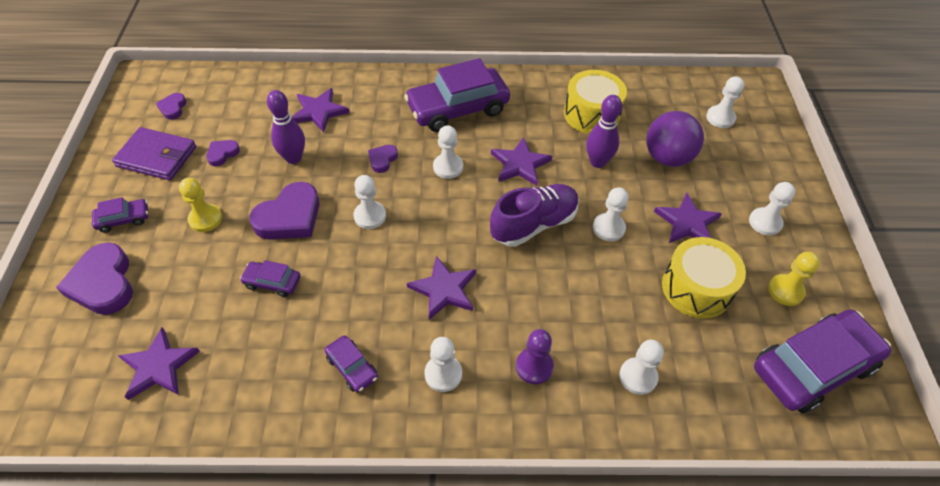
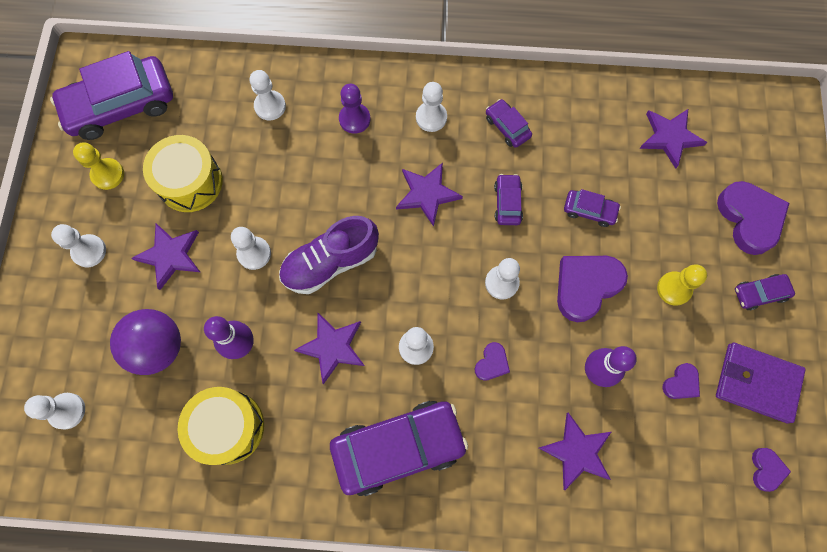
camera: 175 degrees left, 20 degrees up
(358, 285) = (507, 203): none -> purple car

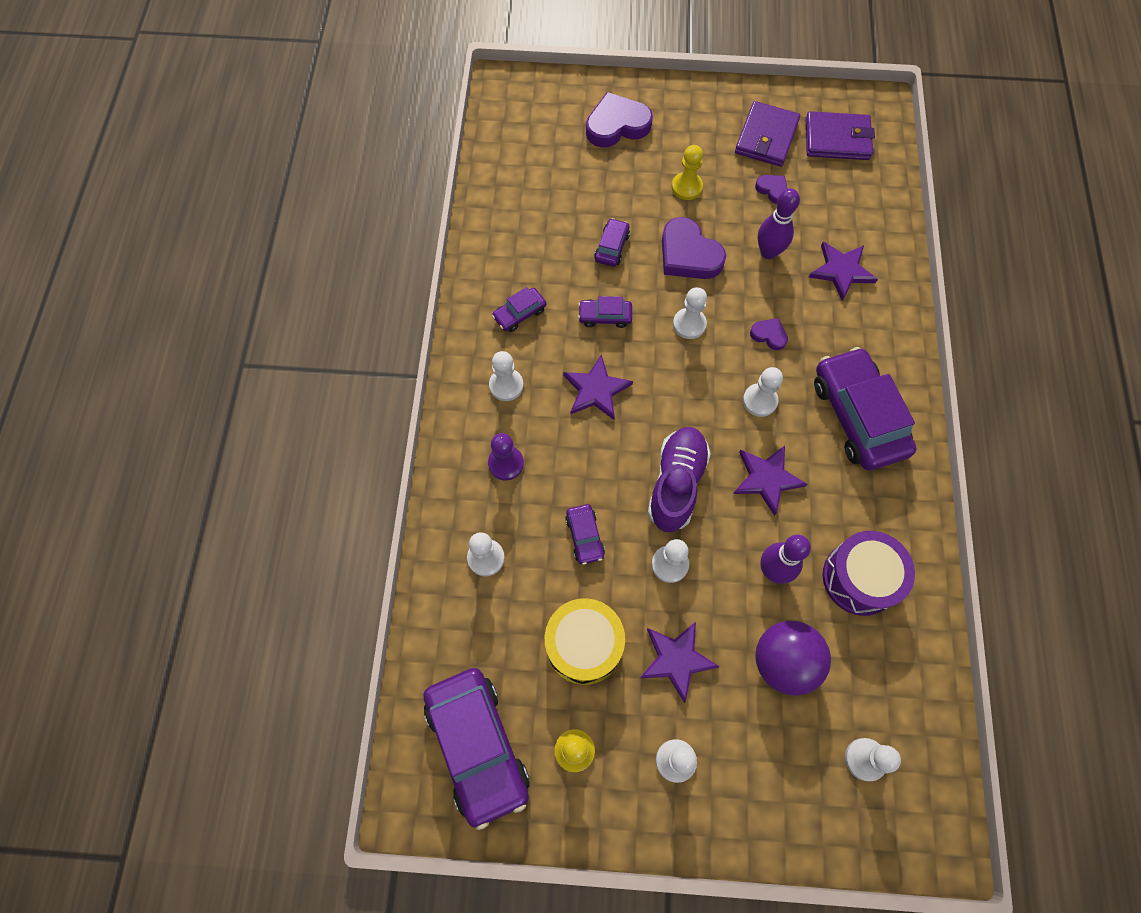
camera: 90 degrees left, 5 degrees down
(228, 427) = (859, 578): yellow drum -> purple drum
(330, 262) = (676, 484): purple shoe -> purple shoe turned 135 degrees counterclockwise
(670, 137) = (534, 176): purple star -> none
(759, 293) = (687, 126): purple car -> purple car (584, 536)
(766, 469) = (837, 139): purple heart -> purple wallet

